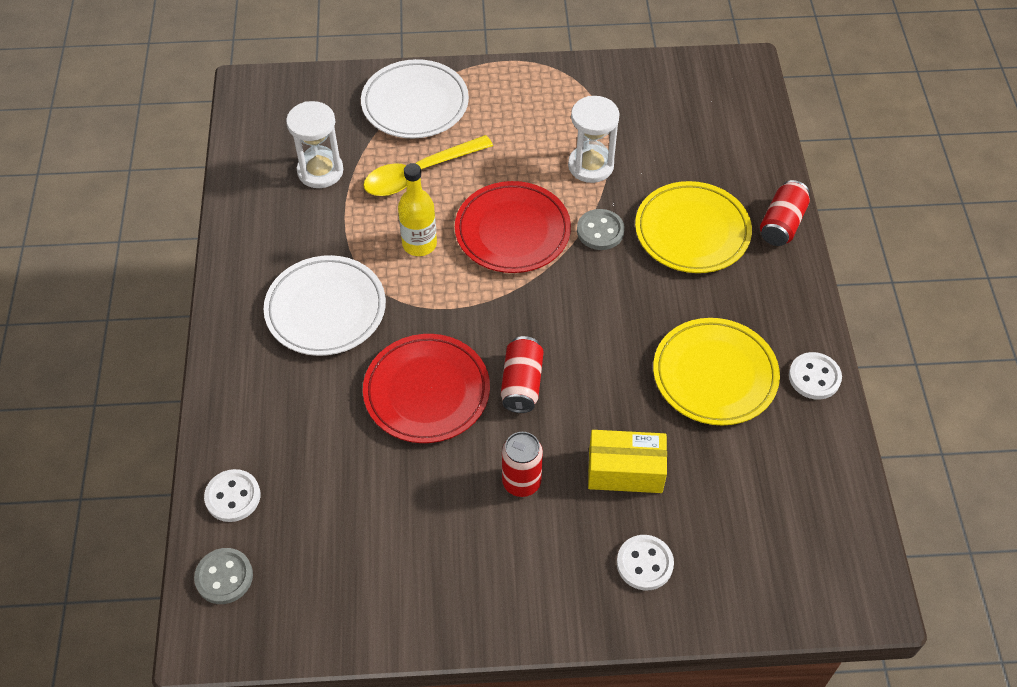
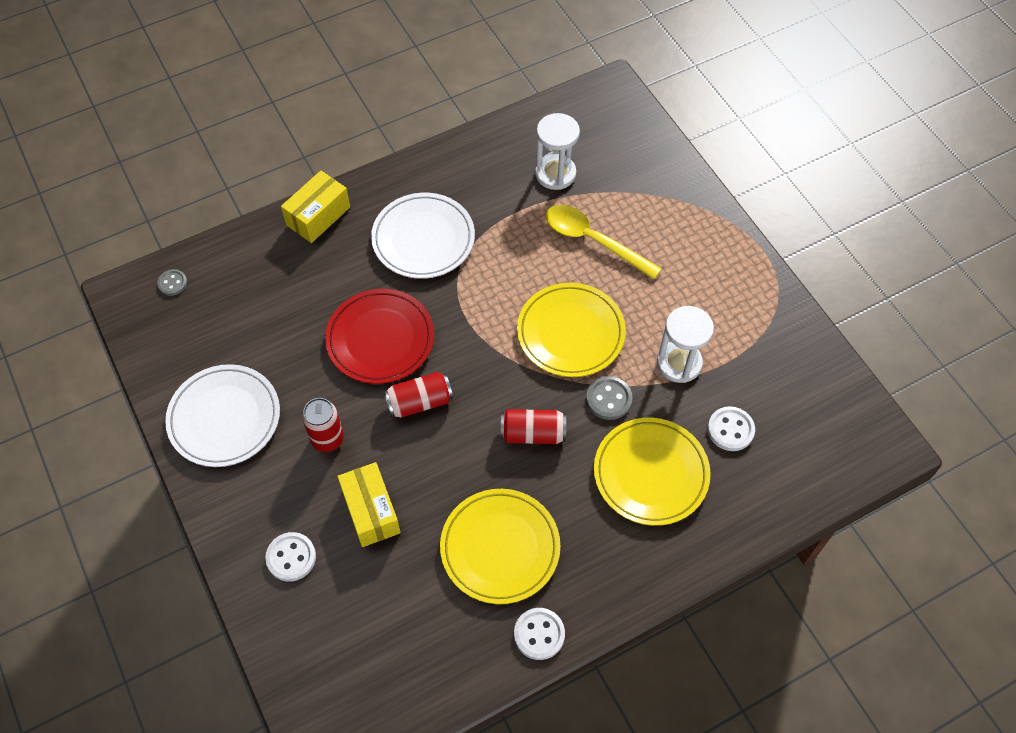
camera: 65 degrees right, 5 degrees up
(224, 577) = (172, 283): grey button -> grey button, size x0.67
(230, 395) = (318, 216): none -> yellow box
(233, 497) = (236, 258): white button -> white button (730, 430)
(415, 104) = (667, 205): white plate -> white plate (224, 418)
(419, 244) = (520, 272): yellow bottle -> none
(512, 231) = (570, 333): red plate -> yellow plate
(782, 224) = (704, 548): red can -> red can (532, 433)

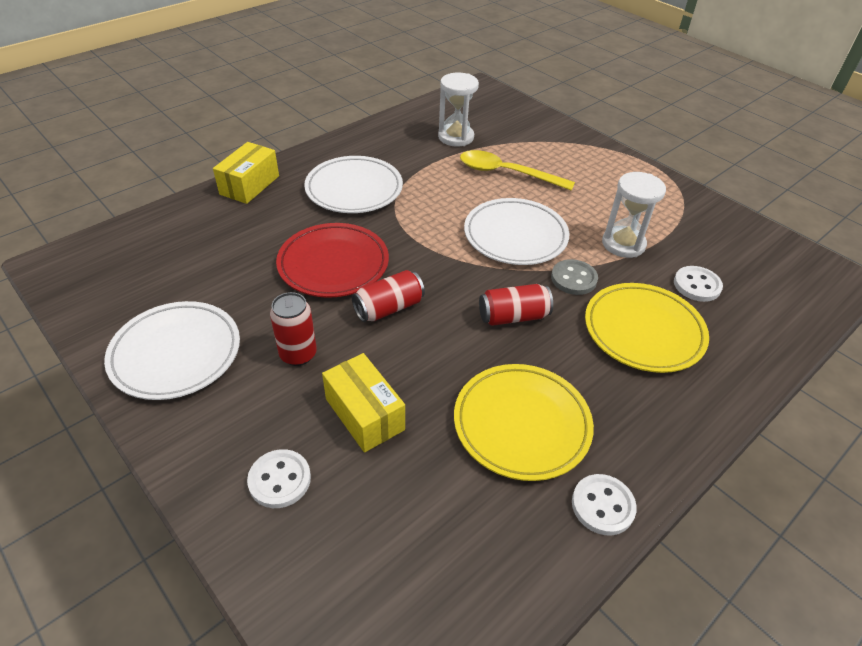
camera: 15 degrees left, 15 degrees down
(172, 283) = (105, 249): grey button -> none
(570, 333) = (515, 236): yellow plate -> white plate

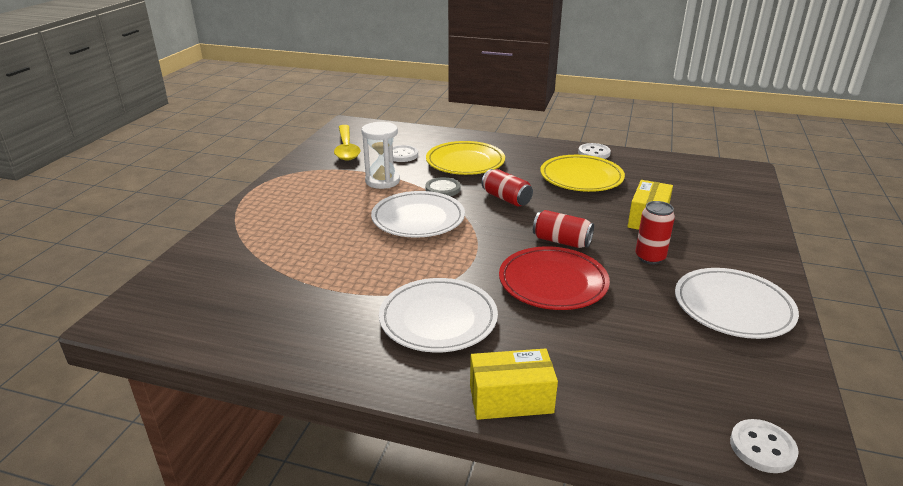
camera: 120 degrees left, 15 degrees down
(279, 480) = (722, 226): white button -> white button (762, 448)
(456, 137) = (273, 295): white hourglass -> none
(506, 173) = (325, 246): yellow spoon -> yellow spoon (346, 148)

